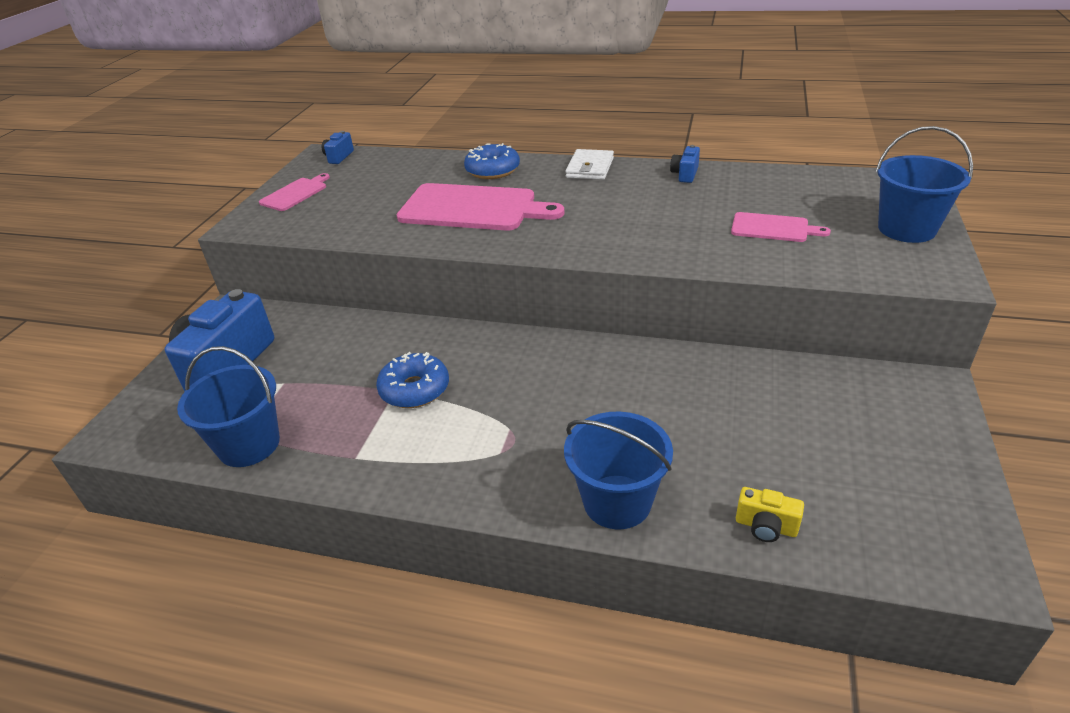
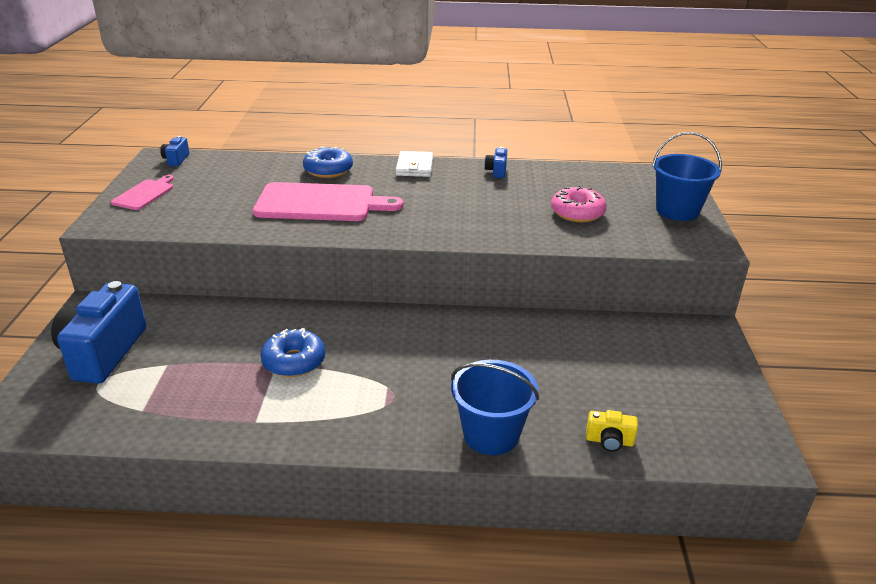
camera: 15 degrees left, 5 degrees down
(249, 445) = (150, 419): blue bucket -> none
(773, 228) = (577, 213): pink cutting board -> pink donut

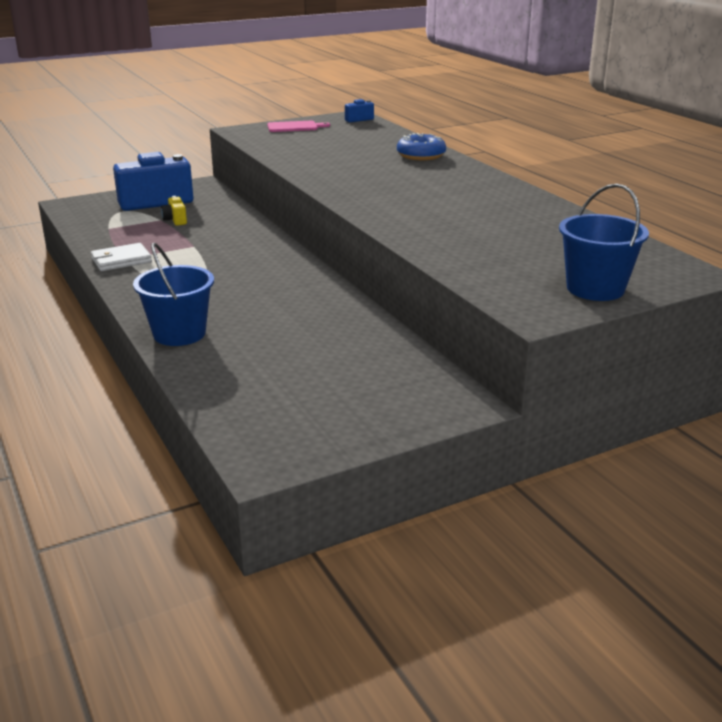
camera: 60 degrees right, 5 degrees down
(294, 361) = (202, 250): blue donut -> none
(320, 203) = (359, 166): pink cutting board -> none
(414, 167) = (482, 176): white wallet -> white wallet (121, 260)
(496, 171) = (533, 203): blue camera -> none
(577, 213) = (502, 247): pink donut -> none
(609, 441) = (215, 382): yellow camera -> yellow camera (175, 220)

